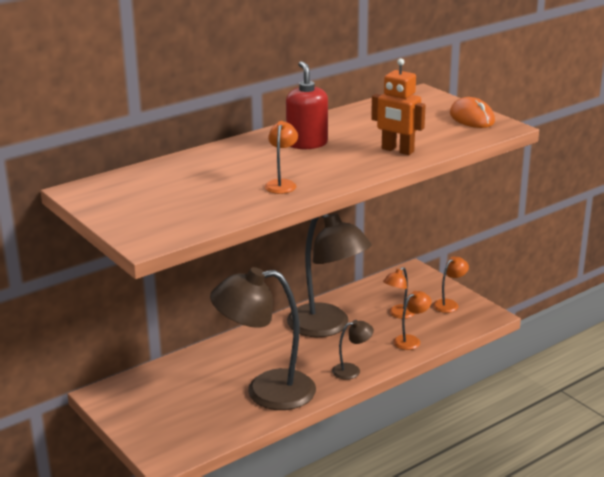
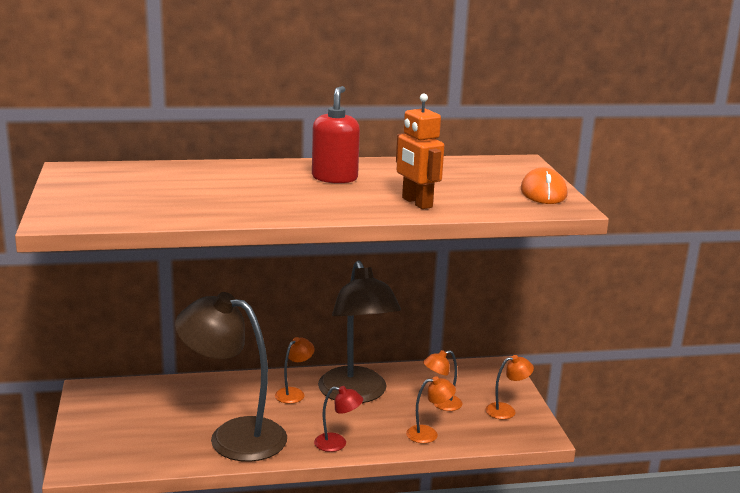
camera: 25 degrees right, 5 degrees down
(282, 184) = (255, 204): orange lamp -> orange lamp (294, 393)
(352, 370) = (337, 444): brown lamp -> red lamp

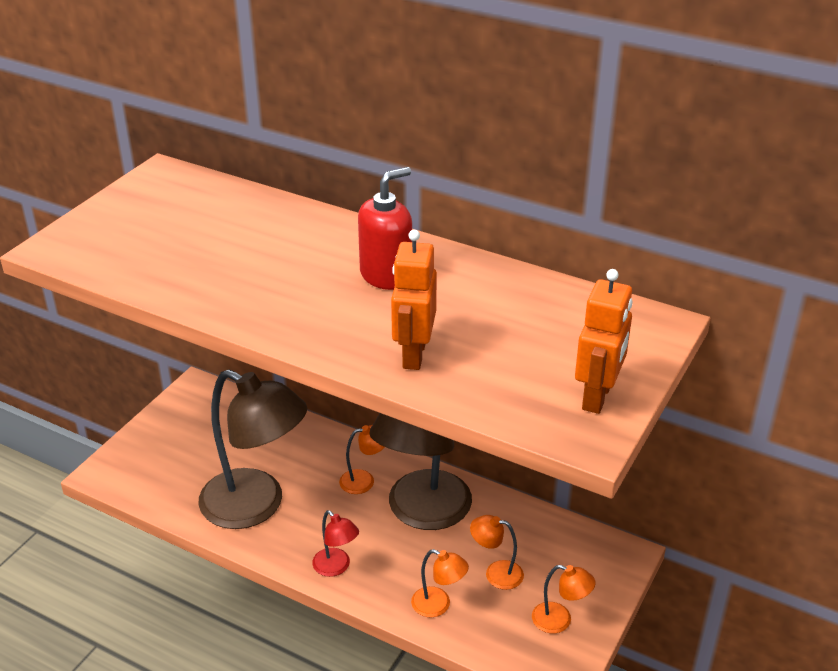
camera: 40 degrees right, 15 degrees up
(233, 436) = (256, 506): brown lamp -> brown lamp turned 150 degrees clockwise
(543, 192) = (597, 397): orange mouse -> orange robot

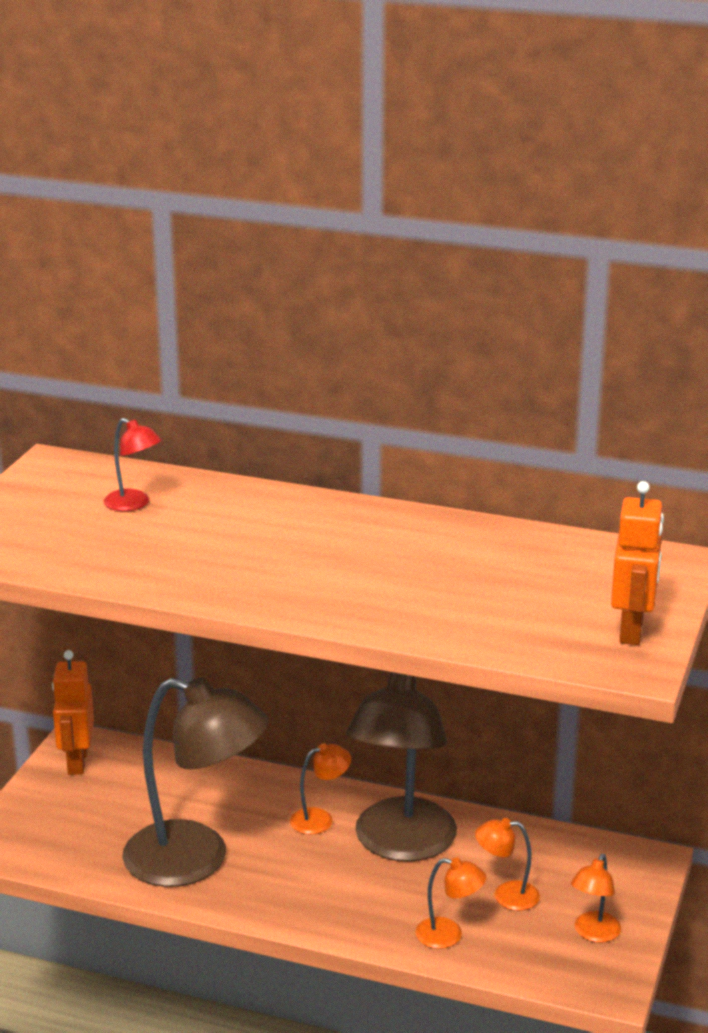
camera: 10 degrees left, 10 degrees down
(336, 567) = (315, 911): red lamp -> red lamp (134, 504)
(386, 275) = (361, 541): red soap dispenser -> none
(413, 354) = (421, 611): orange robot -> orange robot (77, 762)
(560, 620) = (593, 933): orange lamp -> orange lamp turned 105 degrees clockwise

